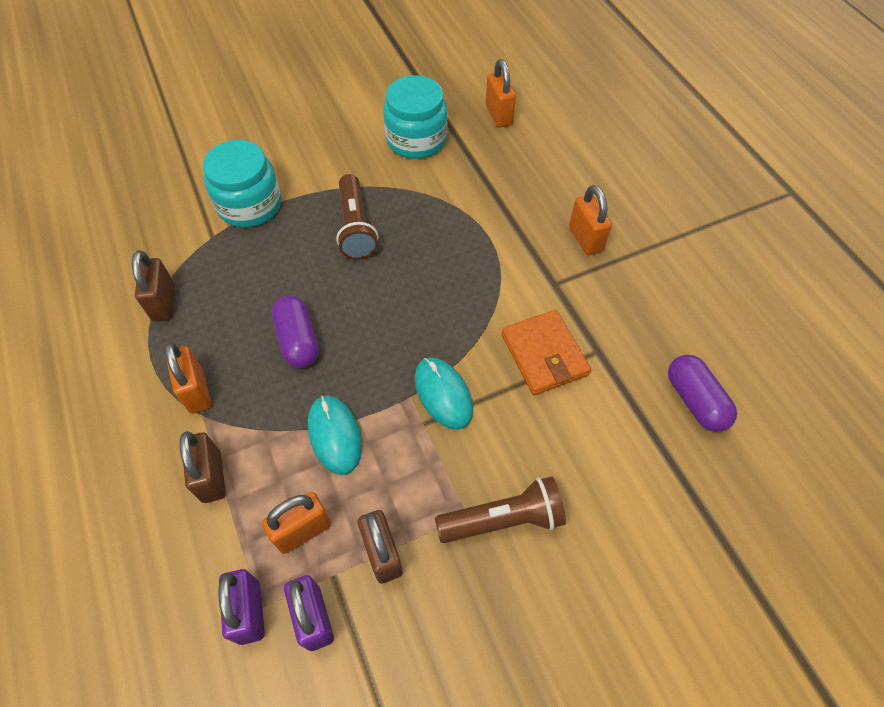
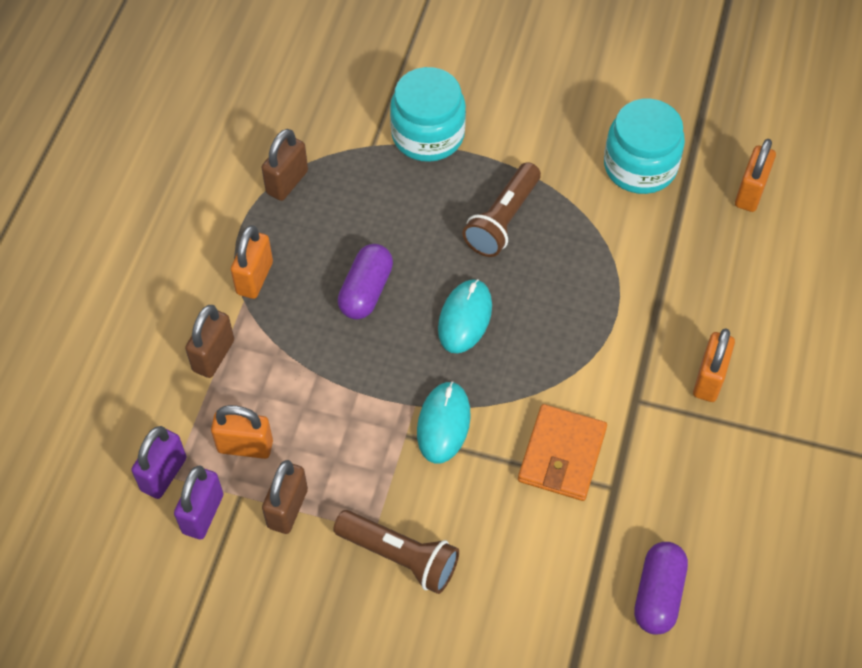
camera: 40 degrees right, 0 degrees up
(335, 435) = (328, 392): turquoise mouse -> turquoise mouse (465, 318)

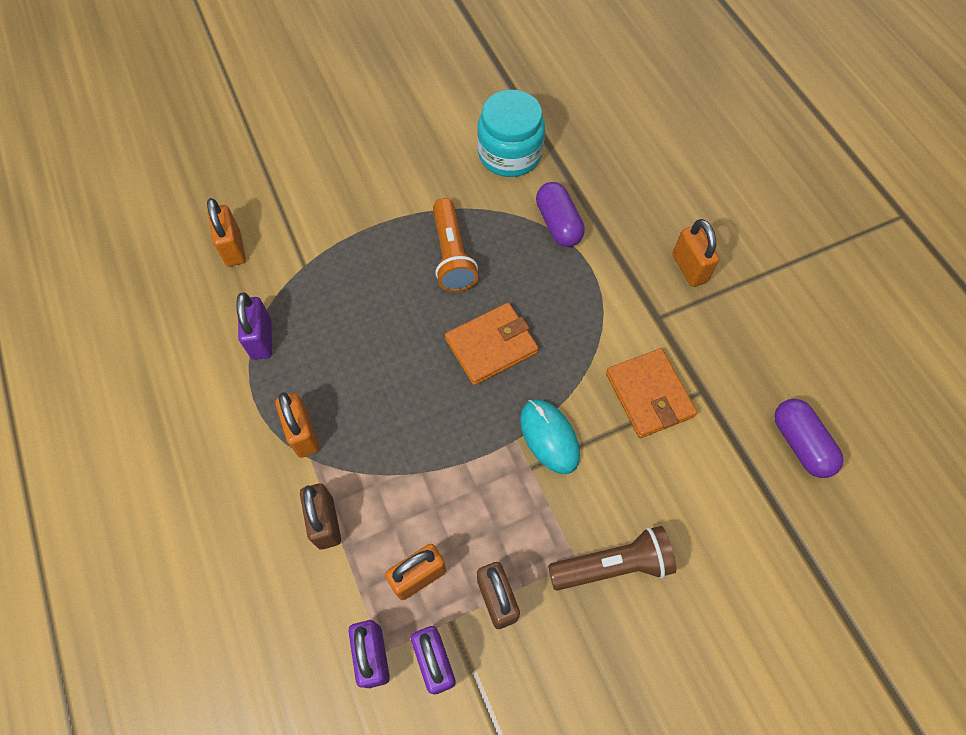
camera: 40 degrees left, 5 degrees up
(287, 182) = (261, 339): brown padlock -> purple padlock
(366, 291) = (401, 379): purple capsule -> purple capsule (558, 224)
(428, 135) = (340, 230): turquoise jar -> none
(465, 318) = (491, 346): turquoise mouse -> orange wallet
(502, 220) = (451, 255): brown flashlight -> orange flashlight
(750, 193) = (595, 125): orange padlock -> orange padlock (233, 248)

